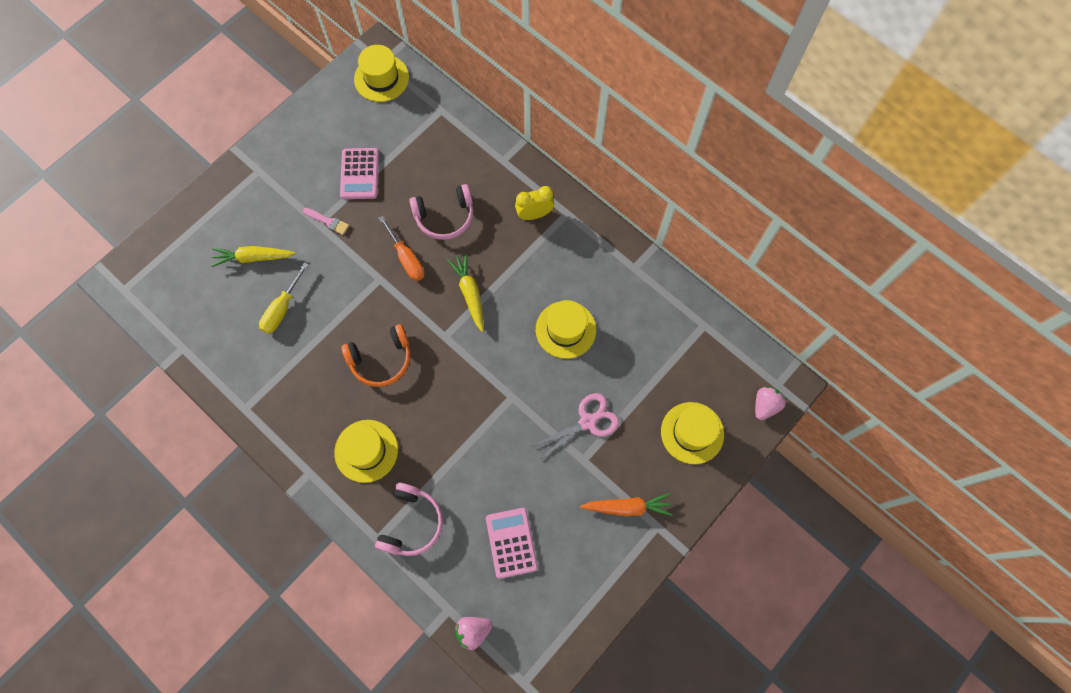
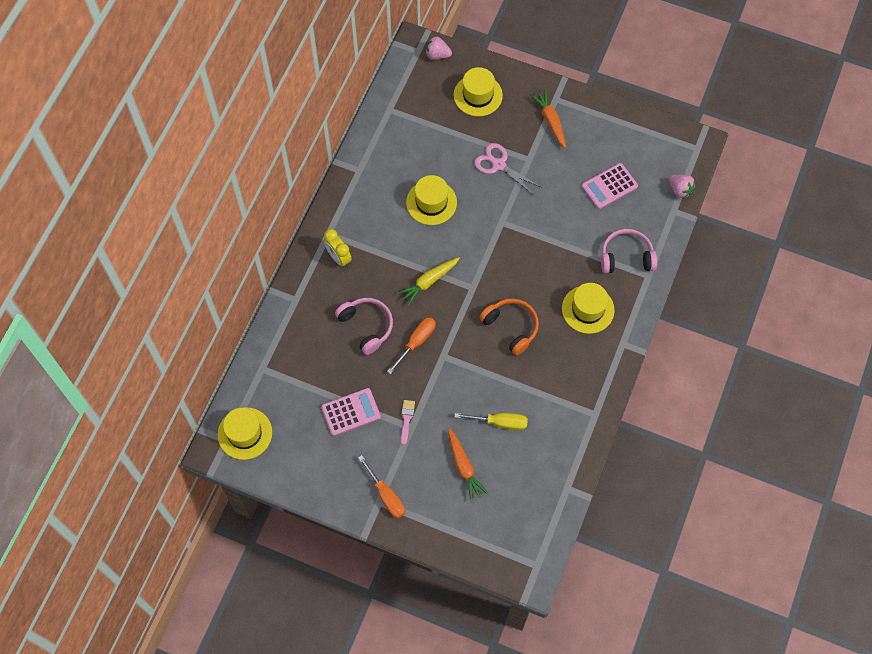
camera: 110 degrees left, 5 degrees down
(254, 257) = (464, 467): yellow carrot -> orange carrot
(262, 178) = (386, 495): none -> orange screwdriver

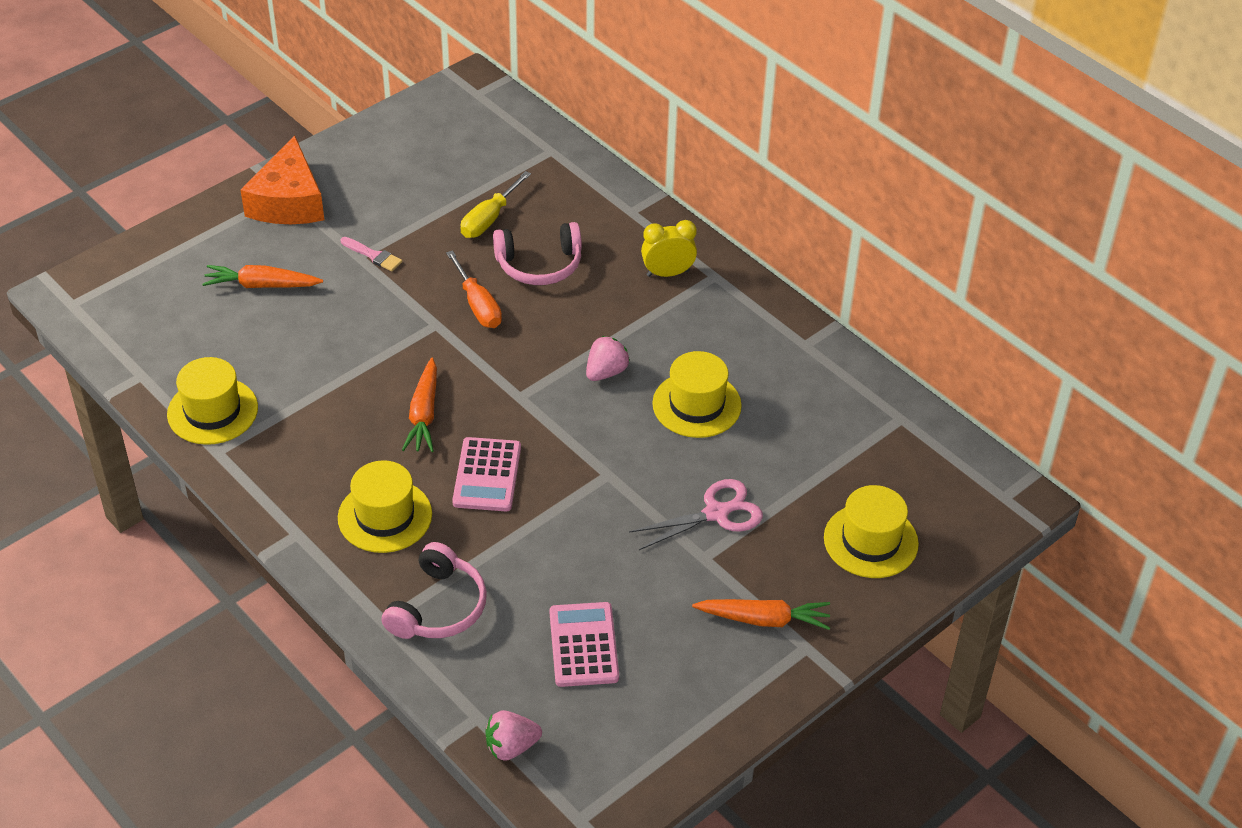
camera: 115 degrees right, 20 degrees down
(245, 433) = (473, 110): yellow hat -> yellow hat (212, 411)
(351, 412) = (426, 208): pink calculator -> pink calculator (487, 475)
(386, 495) = (288, 201): orange screwdriver -> orange cheese
(428, 282) = (563, 352): yellow carrot -> none
(437, 55) = (983, 519): pink strawberry -> pink strawberry (606, 372)
(499, 422) = (292, 344): yellow screwdriver -> yellow screwdriver (489, 218)
(511, 327) = (424, 414): orange headphones -> orange carrot

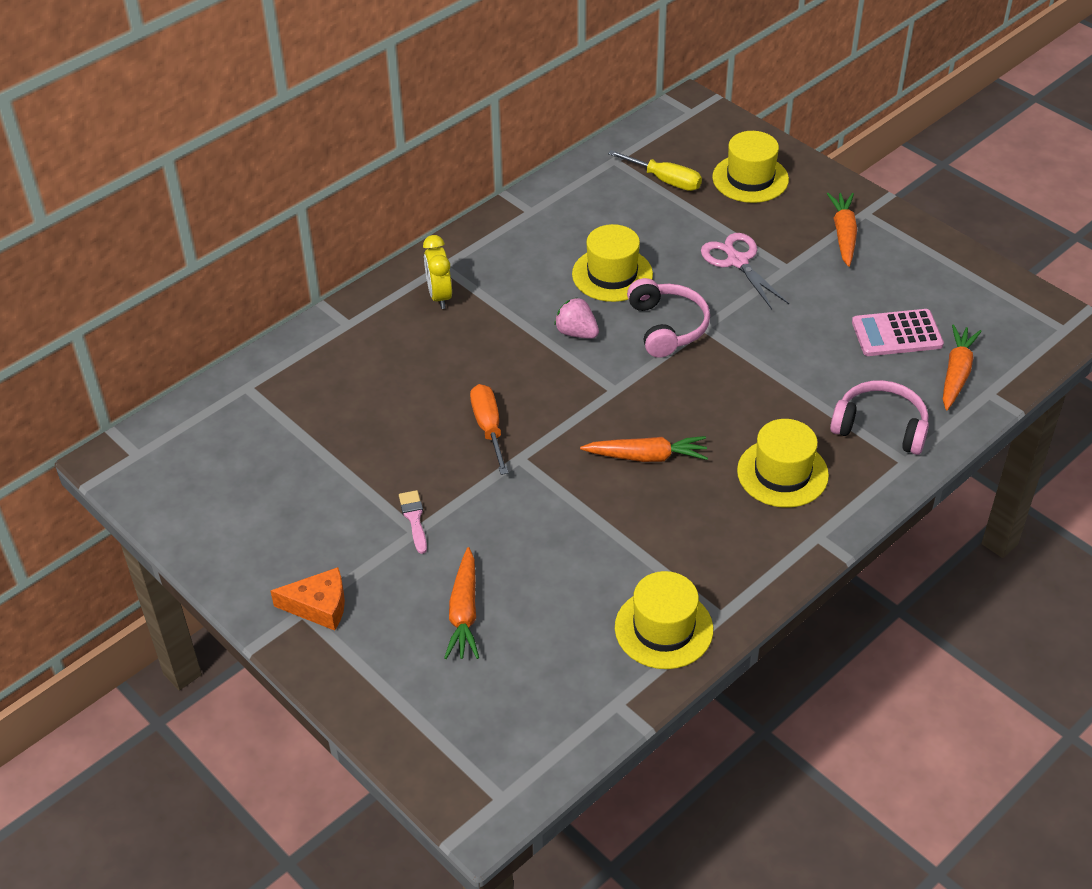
camera: 90 degrees left, 0 degrees up
(288, 201) = (319, 606): orange cheese -> orange cheese, size x0.62
(373, 255) = (414, 519): pink brush -> pink brush turned 45 degrees counterclockwise
(477, 305) = (489, 428): orange screwdriver -> orange screwdriver turned 75 degrees counterclockwise
(487, 475) = (719, 405): pink calculator -> none
(489, 218) = (355, 428): yellow screwdriver -> yellow screwdriver (664, 180)
(511, 747) = (1011, 371): pink strawberry -> none
(513, 692) = (956, 373): none -> orange carrot
(539, 265) = (428, 386): pink headphones -> pink headphones (667, 326)

